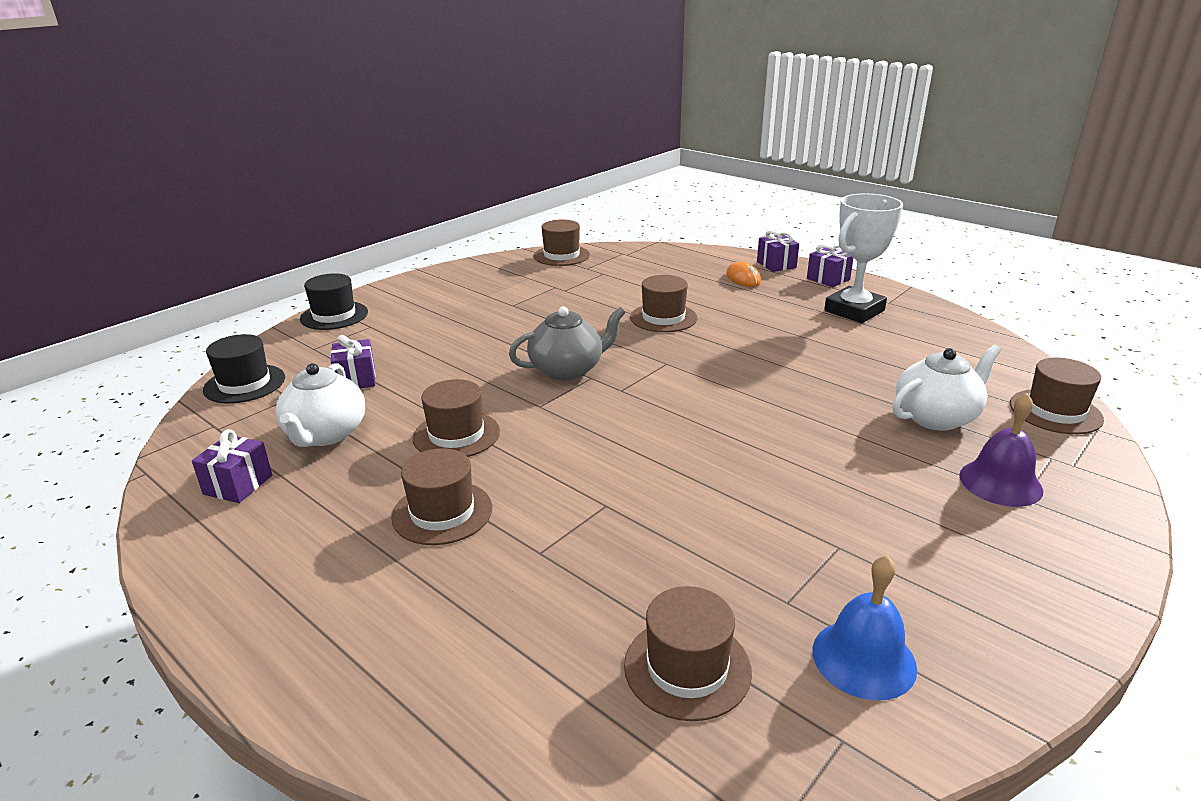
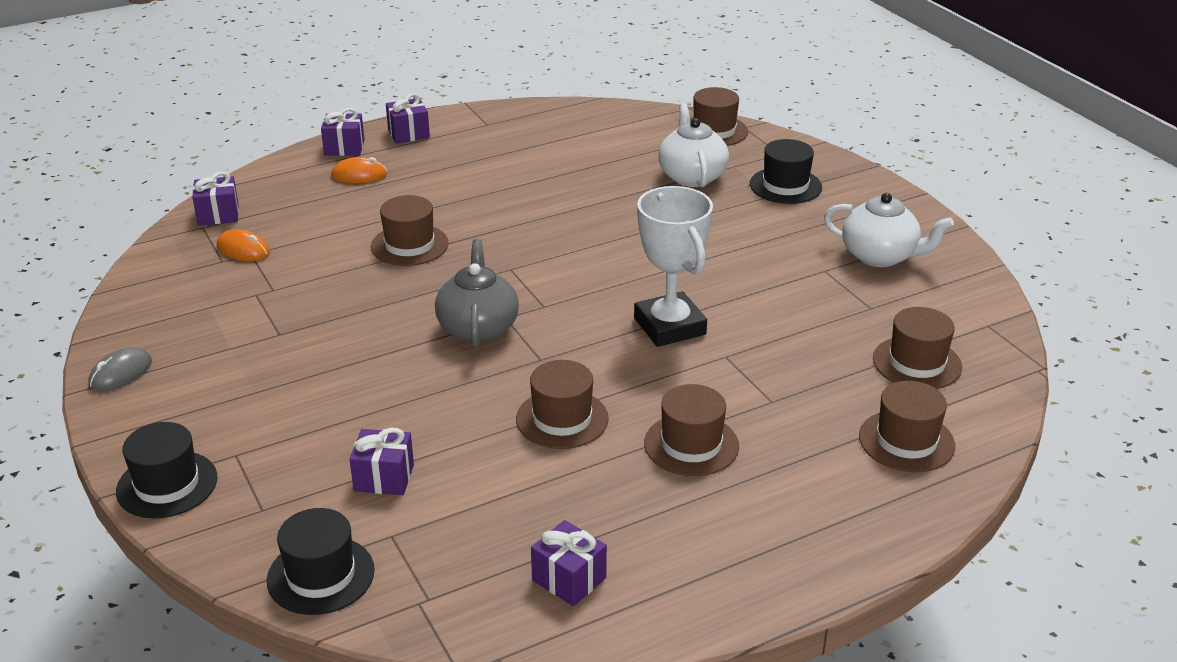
camera: 70 degrees left, 5 degrees up
(325, 434) = (501, 509): white teapot -> white teapot (880, 256)
(443, 275) = (120, 373): none -> grey mouse
(561, 255) = (159, 270): brown hat -> brown hat (906, 441)
(605, 270) = (243, 250): none -> orange mouse
(641, 253) = (218, 215): none -> purple gift
(854, 311) = (489, 145): white trophy -> white trophy (669, 326)
(864, 658) = (929, 297): blue bell -> none
(1000, 482) = (785, 186): purple bell -> black hat

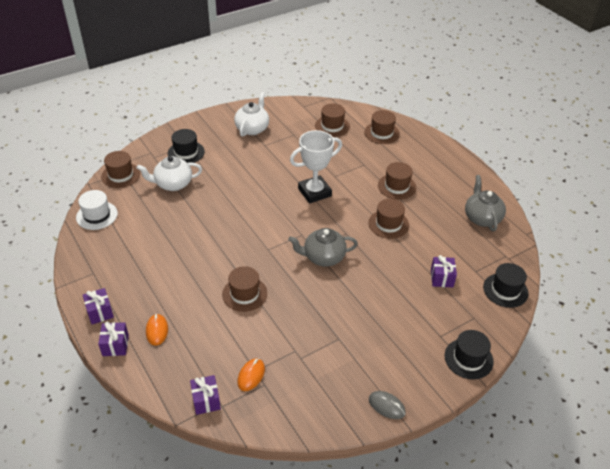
camera: 95 degrees left, 10 degrees up
(569, 579) = (482, 218): purple gift -> grey teapot
(613, 118) = (97, 215): none -> white hat

